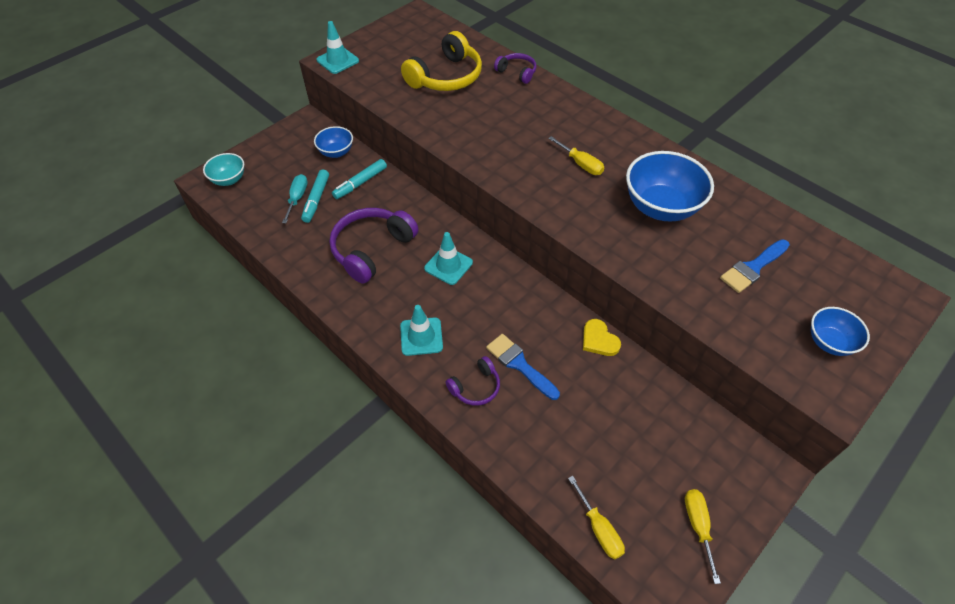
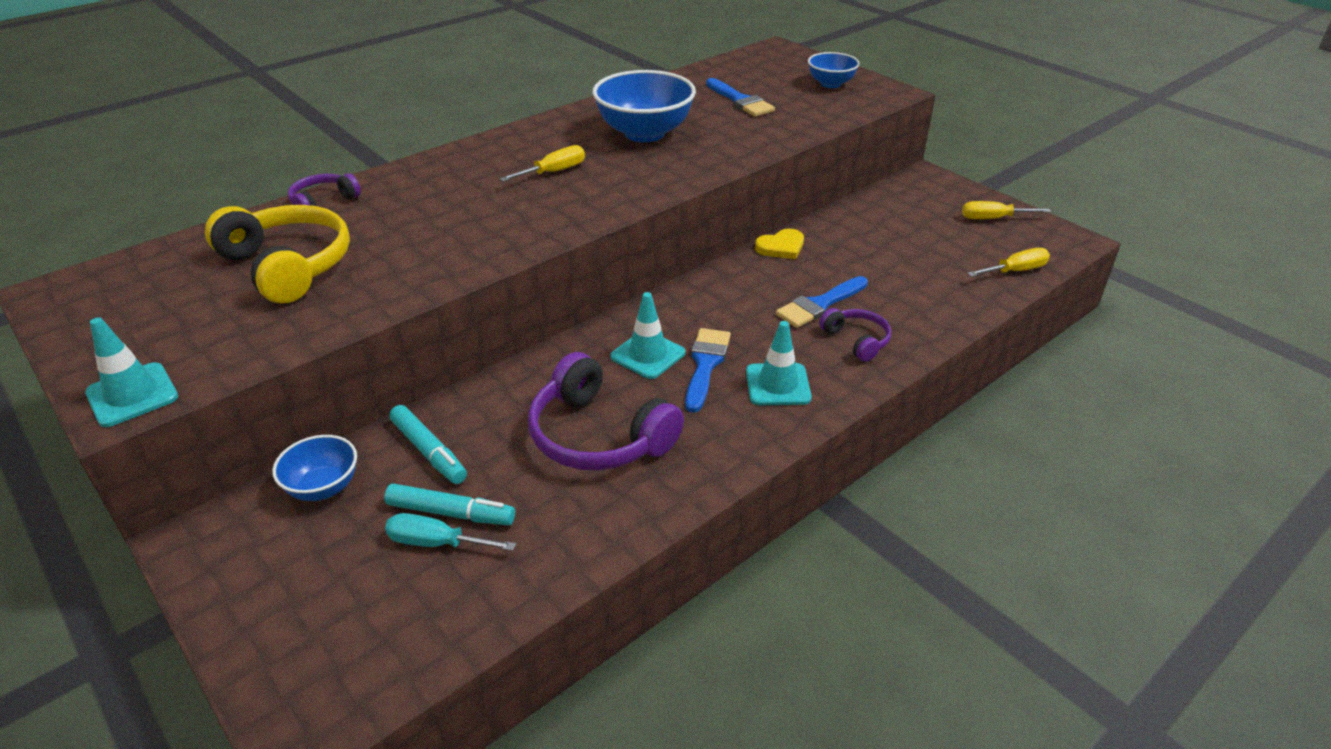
camera: 85 degrees left, 15 degrees down
(229, 180) = (325, 676): turquoise bowl -> none
(440, 296) = (705, 365): none -> blue brush

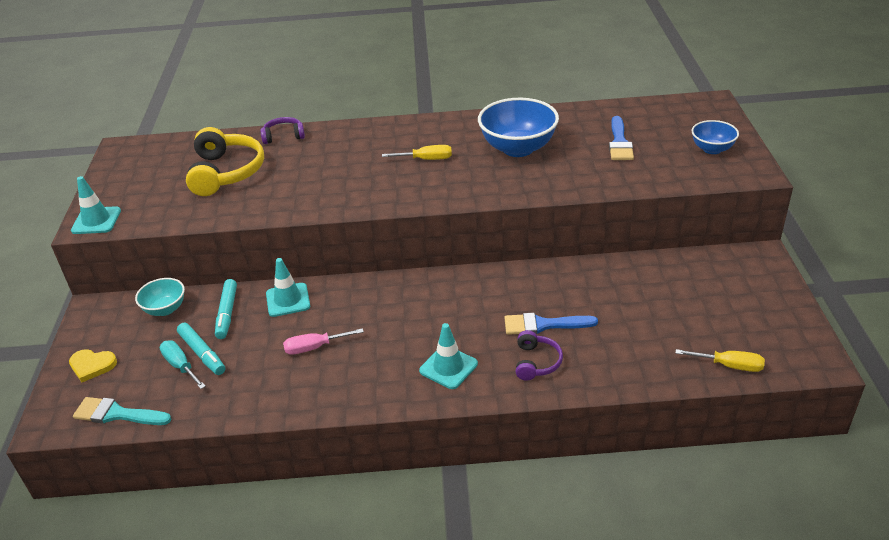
camera: 40 degrees right, 0 degrees up
(323, 487) = (165, 309): blue bowl -> turquoise bowl
(409, 651) = (117, 414): none -> turquoise brush
(598, 435) = (314, 347): purple headphones -> pink screwdriver
(648, 355) = (396, 310): turquoise traffic cone -> turquoise traffic cone (288, 300)
(705, 365) = (421, 332): blue brush -> none
(781, 247) = (570, 270): yellow heart -> yellow heart (92, 366)
(993, 218) = (771, 315): yellow screwdriver -> none

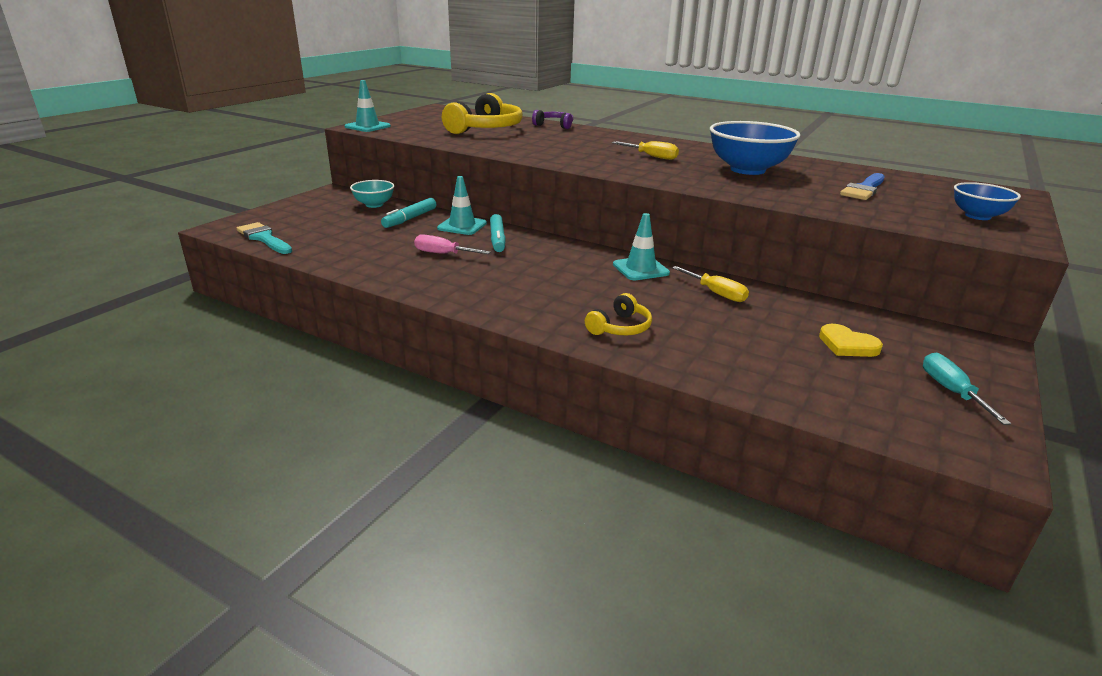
camera: 30 degrees right, 10 degrees down
(92, 366) = (288, 213): yellow heart -> yellow heart (847, 345)
(180, 366) = (339, 231): turquoise screwdriver -> turquoise screwdriver (951, 391)
(202, 353) = (362, 231): turquoise marker -> turquoise marker (497, 239)
(448, 367) = (533, 301): turquoise traffic cone -> turquoise traffic cone (640, 269)
(536, 362) = (620, 327): purple headphones -> yellow headphones
(543, 325) = (660, 308): blue brush -> none
(729, 366) = (847, 411): yellow screwdriver -> yellow screwdriver (716, 293)

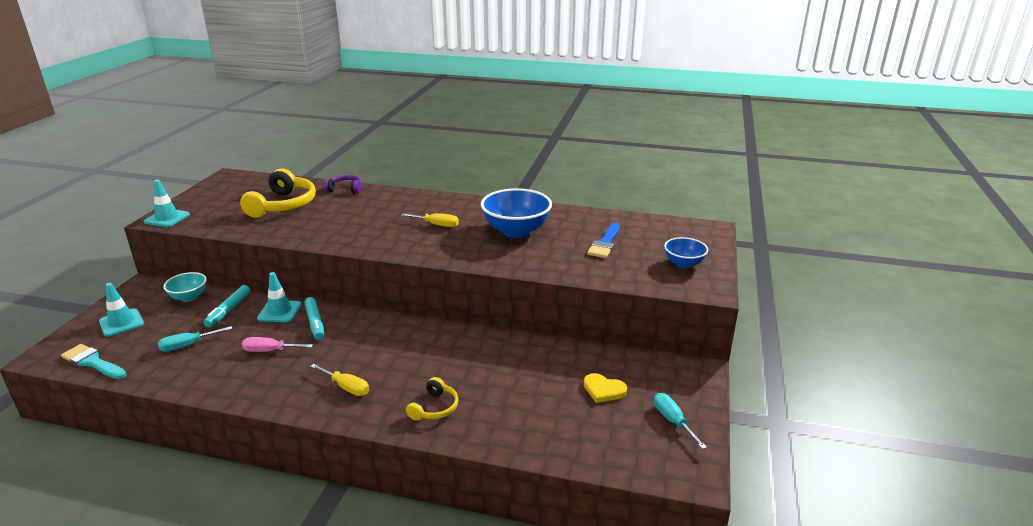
camera: 15 degrees left, 0 degrees up
(360, 238) = (188, 345): none -> turquoise screwdriver
(640, 269) = (442, 337): turquoise traffic cone -> turquoise traffic cone (121, 323)
(716, 293) = (505, 354): yellow screwdriver -> yellow screwdriver (346, 387)

